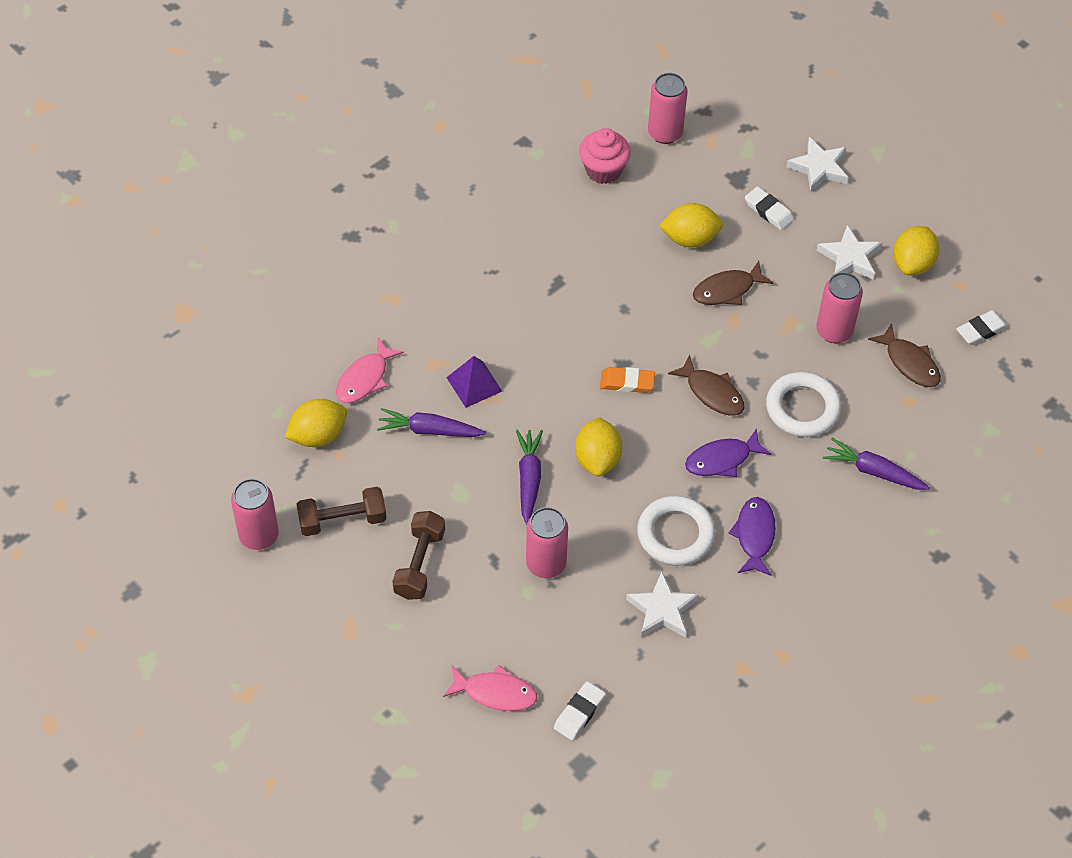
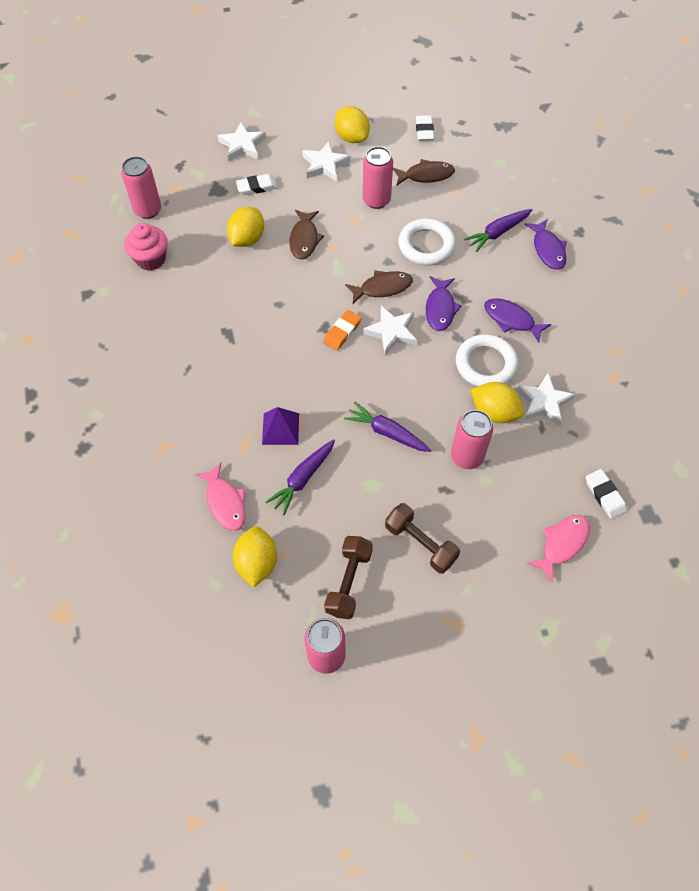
camera: 60 degrees left, 5 degrees up
(597, 459) = (396, 381): yellow lemon -> yellow lemon (494, 412)
(658, 427) = (391, 332): none -> white star
(886, 533) = (548, 249): none -> purple fish

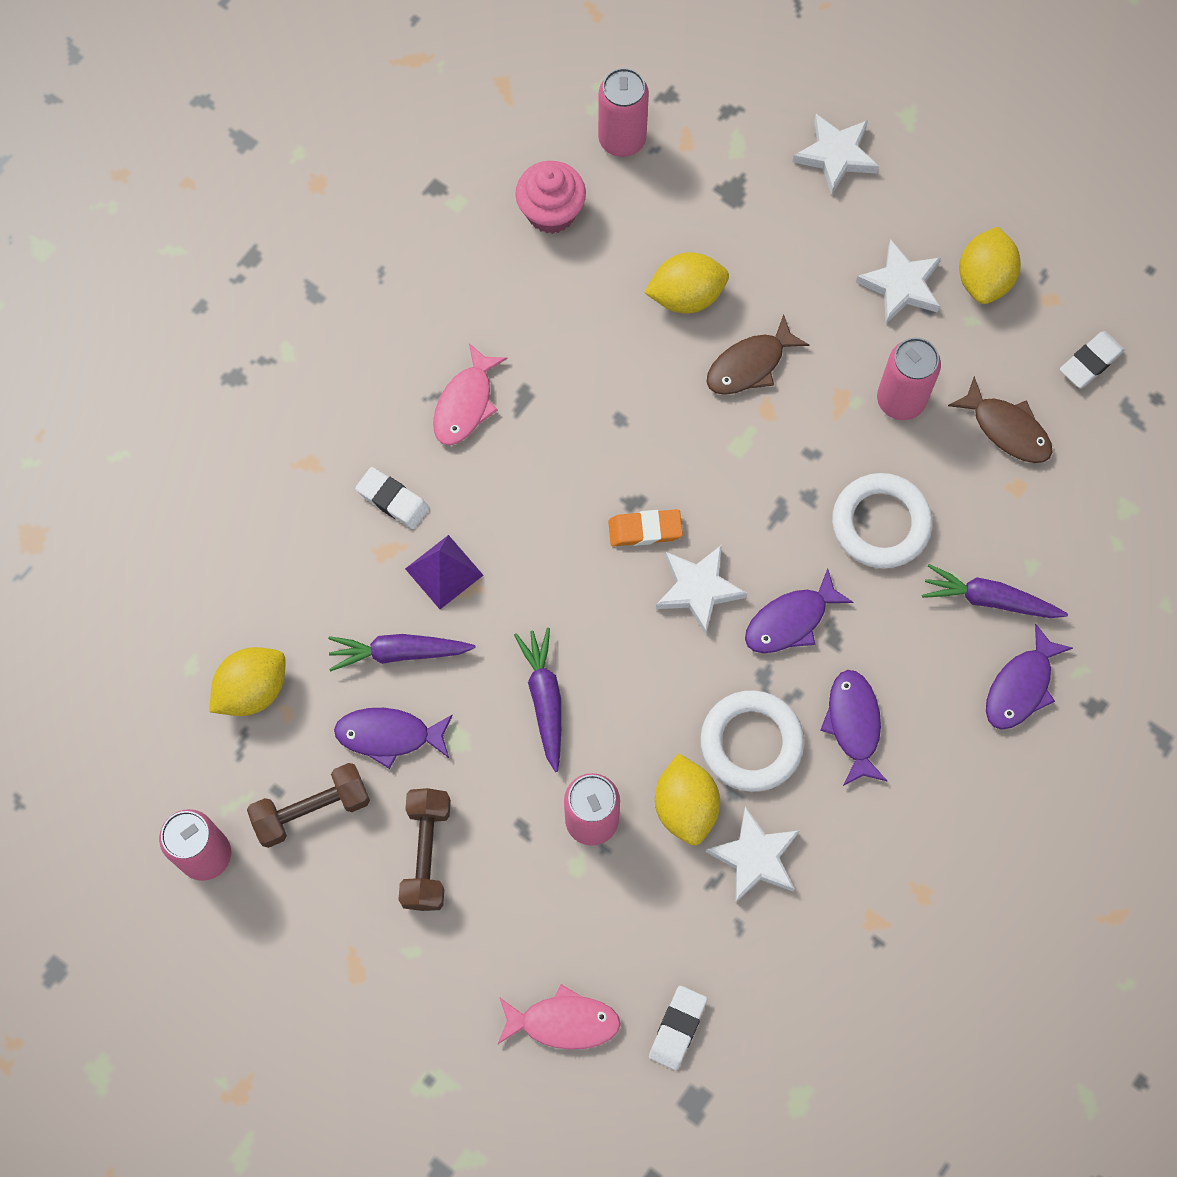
camera: 50 degrees right, 10 degrees up
(225, 502) = (297, 592): pink fish -> pink fish (465, 404)
(256, 187) = (782, 234): white eraser -> white eraser (393, 500)
(342, 515) = (389, 735): none -> purple fish
(382, 288) = (759, 523): brown fish -> none

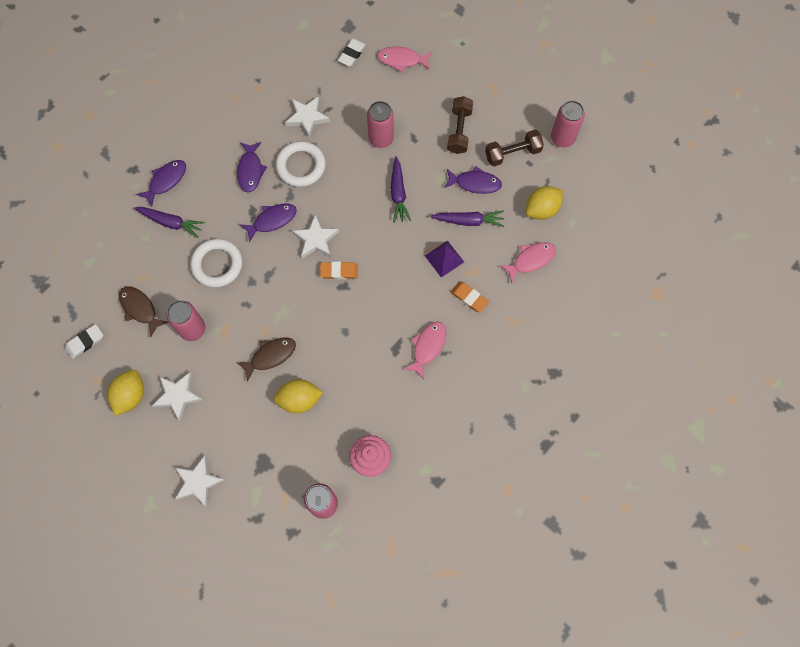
camera: 175 degrees left, 0 degrees up
(275, 583) = (531, 260): none -> pink fish
(393, 500) = (469, 297): white eraser -> orange eraser
(685, 806) = (336, 141): yellow lemon -> none

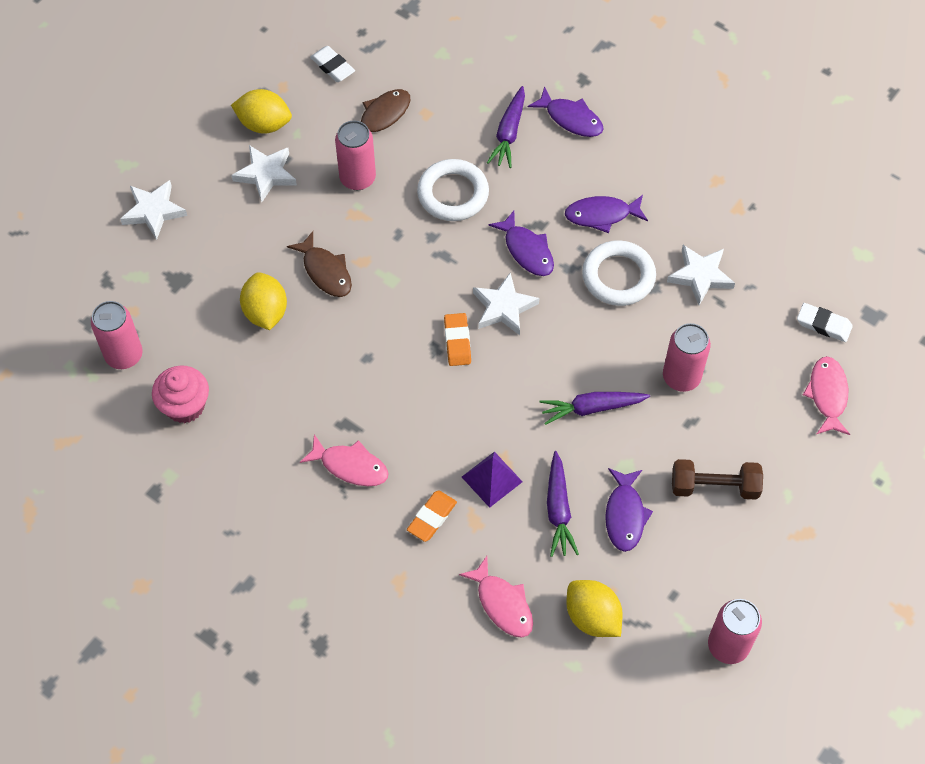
camera: 85 degrees right, 10 degrees down
(512, 153) = (686, 569): brown dumbbell -> none

